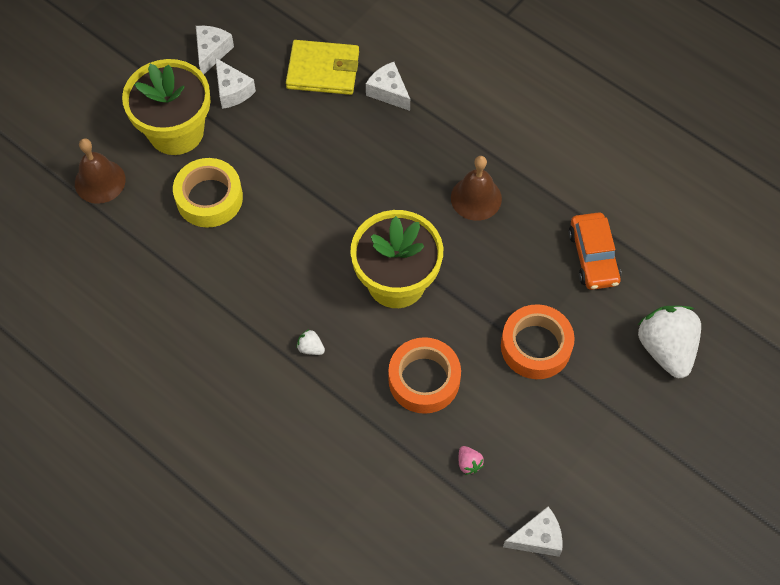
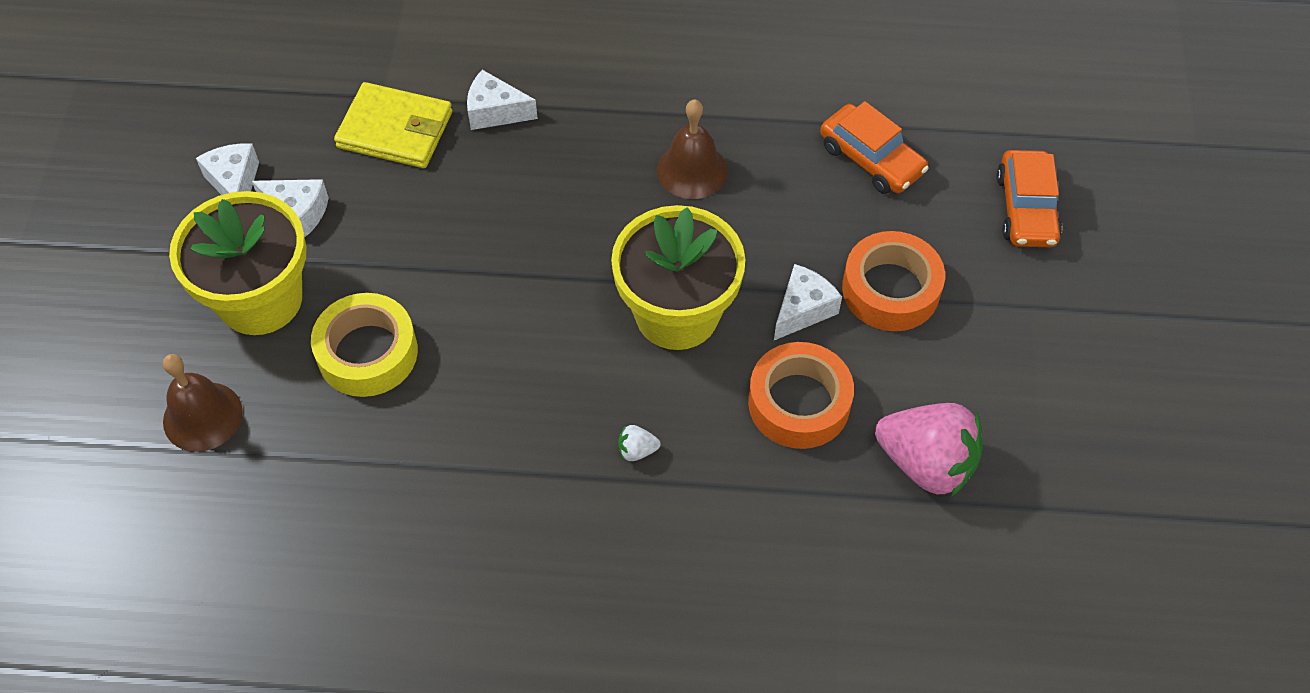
camera: 35 degrees left, 5 degrees down
(323, 70) = (395, 130): yellow wallet -> yellow wallet turned 45 degrees clockwise
(469, 463) = (926, 463): pink strawberry -> pink strawberry, size x2.49
(537, 538) = (1068, 495): white cheese -> white cheese (803, 310)
(666, 348) = (1026, 209): white strawberry -> orange car

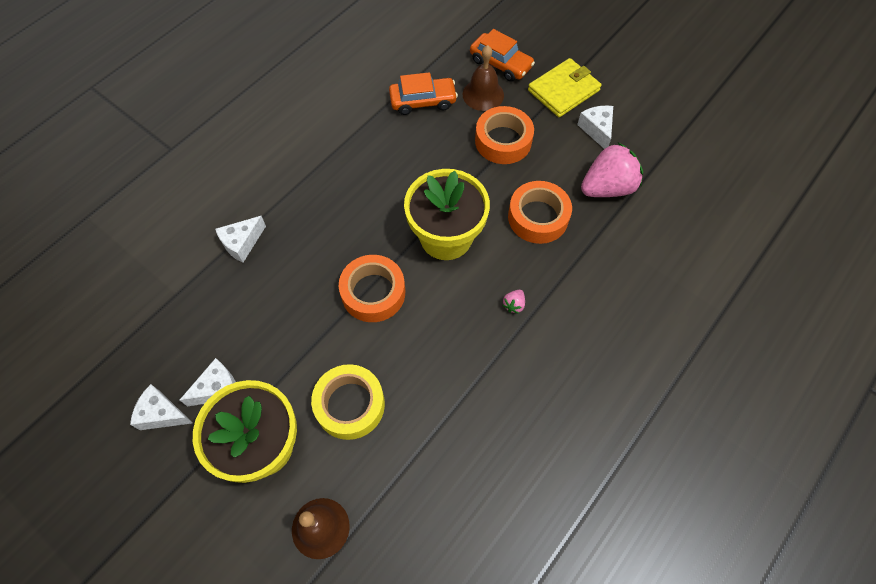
camera: 55 degrees left, 5 degrees up
(395, 130) = (206, 301): yellow wallet -> yellow wallet (563, 90)
(532, 284) = (373, 293): none -> orange tape
(637, 450) = (514, 305): white strawberry -> pink strawberry
(692, 170) = (364, 177): brown bell -> brown bell (483, 94)
(803, 310) = (486, 182): white cheese -> white cheese (597, 130)

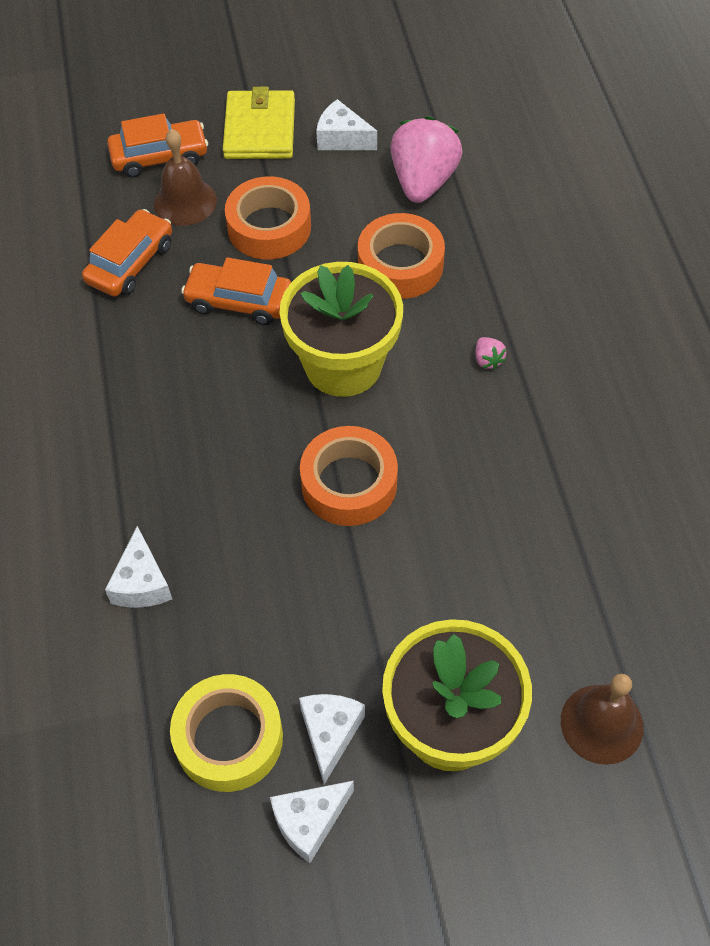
camera: 50 degrees left, 5 degrees down
(350, 405) = (474, 599): yellow tape -> yellow tape (229, 738)
(443, 162) = (239, 301): none -> orange car

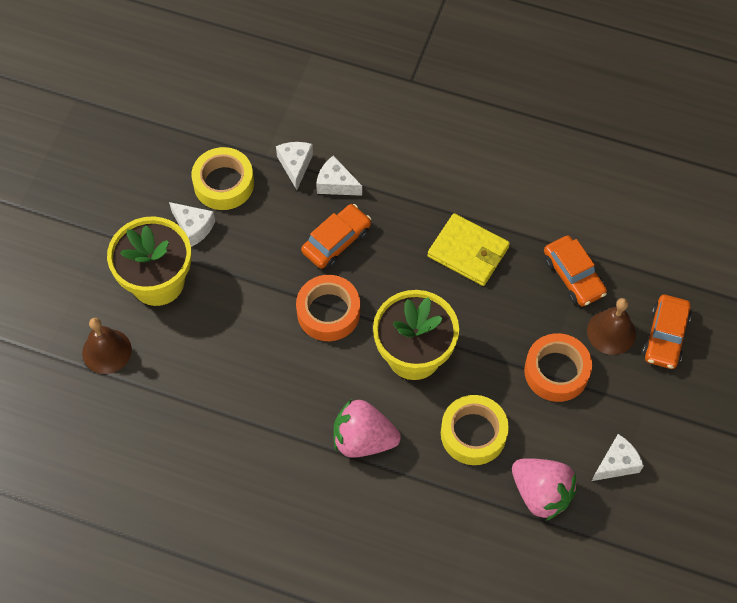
camera: 120 degrees right, 5 degrees up
(239, 301) = (502, 322): orange car -> orange car (336, 241)
(260, 129) = (657, 414): yellow wallet -> yellow wallet (468, 252)
(309, 821) = (159, 197): white cheese -> white cheese (295, 165)
(400, 265) = (473, 433): orange tape -> yellow tape
(488, 360) = (363, 439): pink strawberry -> pink strawberry, size x2.49

